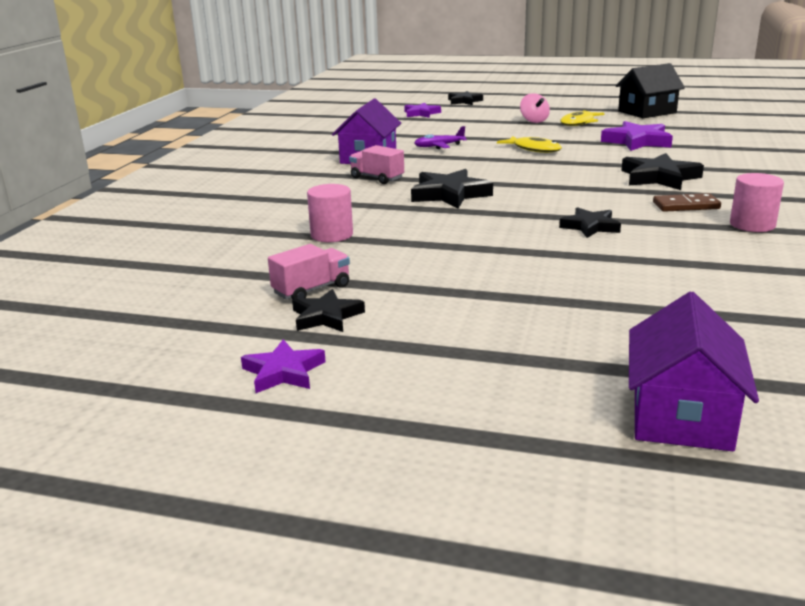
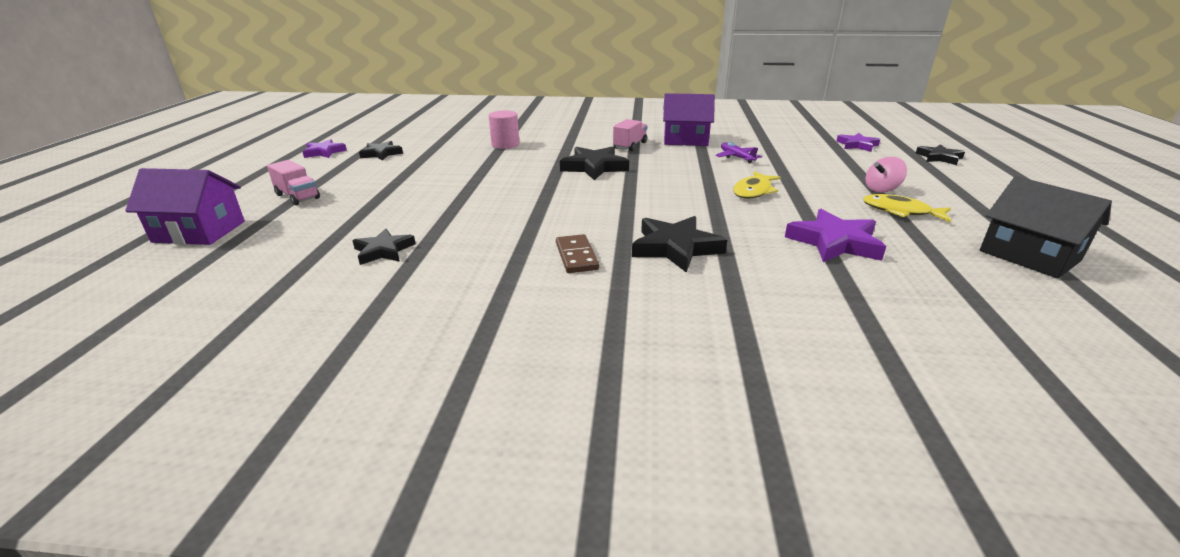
camera: 80 degrees right, 5 degrees up
(312, 290) = (418, 148): pink truck -> pink truck (297, 196)
(590, 227) = (515, 213): black star -> black star (383, 251)
(752, 225) = (515, 287): pink cylinder -> none

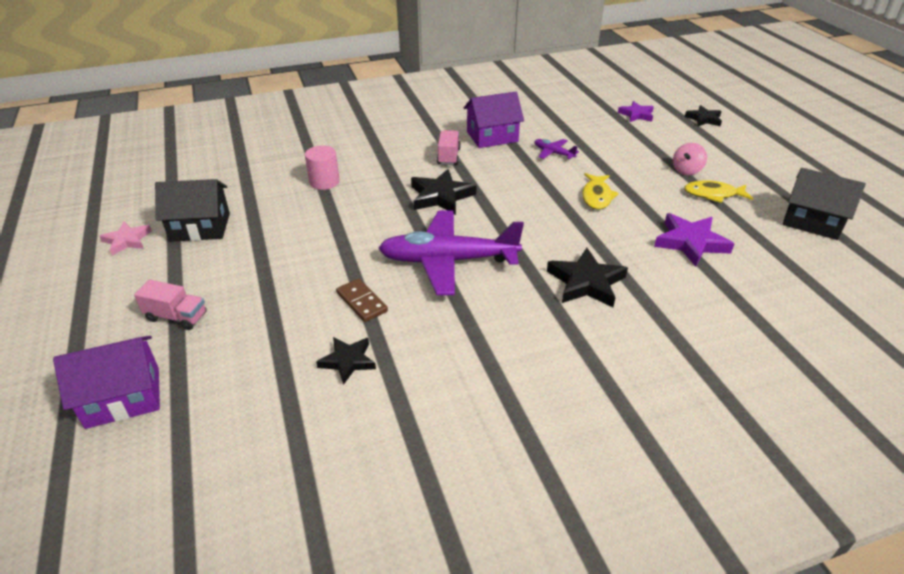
camera: 25 degrees left, 10 degrees up
(324, 152) = (127, 240): purple star -> pink star
(381, 154) = (200, 227): black star -> black house
(551, 206) = (447, 260): none -> purple plane
(576, 256) = (519, 315): brown domino -> brown domino (362, 302)

